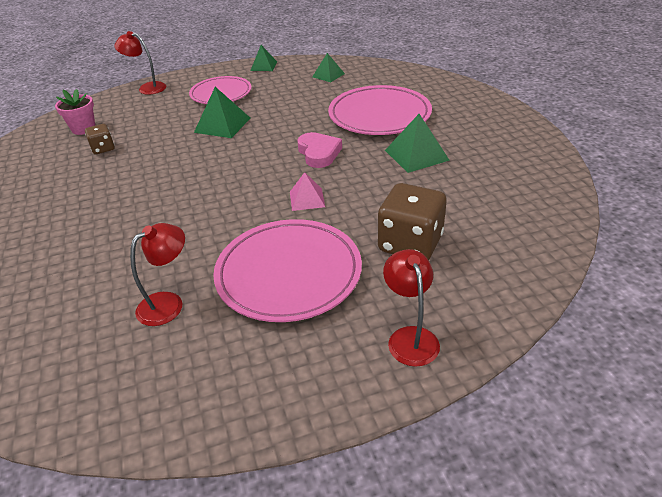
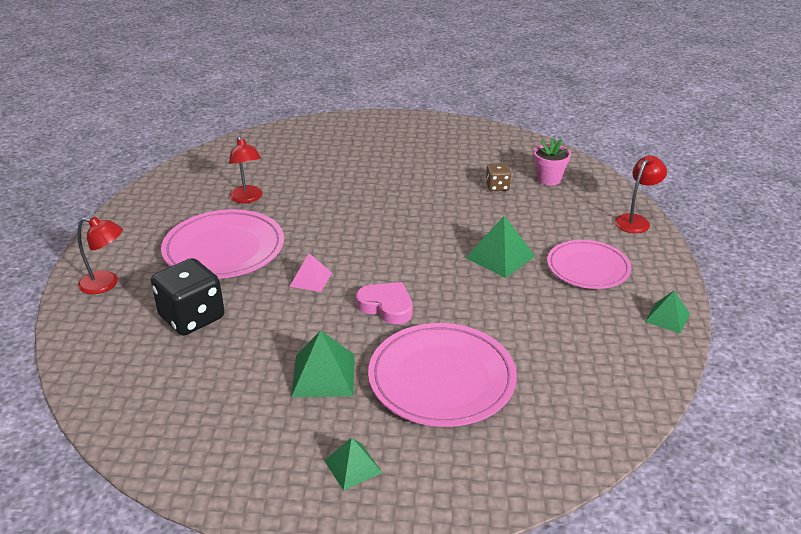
camera: 110 degrees right, 5 degrees down
(319, 153) = (386, 306): pink heart -> pink heart turned 150 degrees counterclockwise
(328, 75) = (601, 370): green pyramid -> green pyramid (353, 466)
(410, 244) = (192, 317): brown dice -> black dice

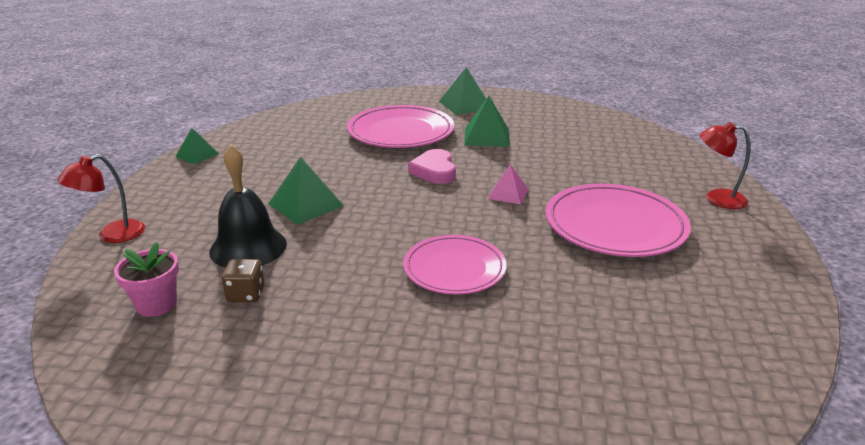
camera: 175 degrees left, 5 degrees down
(192, 317) = (609, 171): black dice -> none
(247, 198) = (622, 293): red lamp -> none
(353, 466) = (465, 105): green pyramid -> green pyramid, size x1.56
(386, 306) = (434, 171): pink heart -> pink heart turned 45 degrees clockwise
(520, 216) = (248, 247): none -> black bell
(588, 268) = (224, 191): pink plate -> pink plate (454, 269)

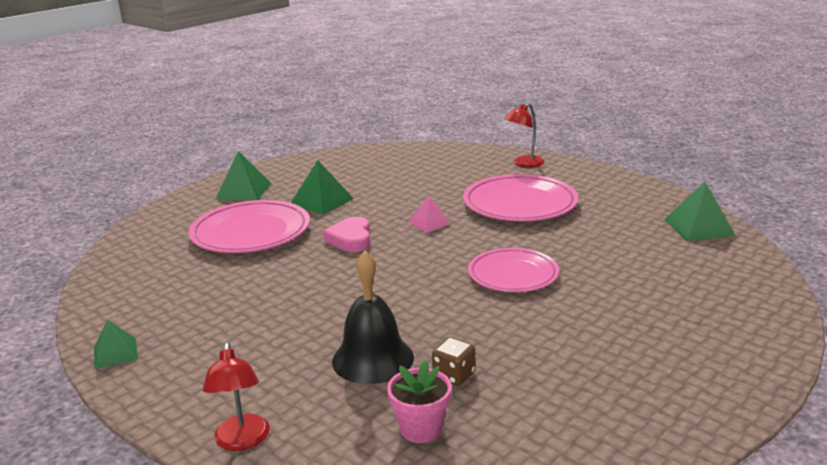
camera: 55 degrees left, 5 degrees down
(306, 205) = (329, 312): green pyramid -> green pyramid (699, 227)
(434, 171) = (351, 239): pink heart -> pink heart turned 60 degrees clockwise

